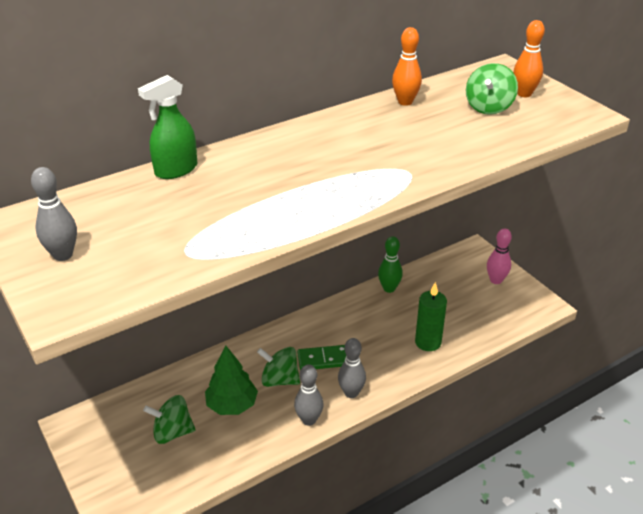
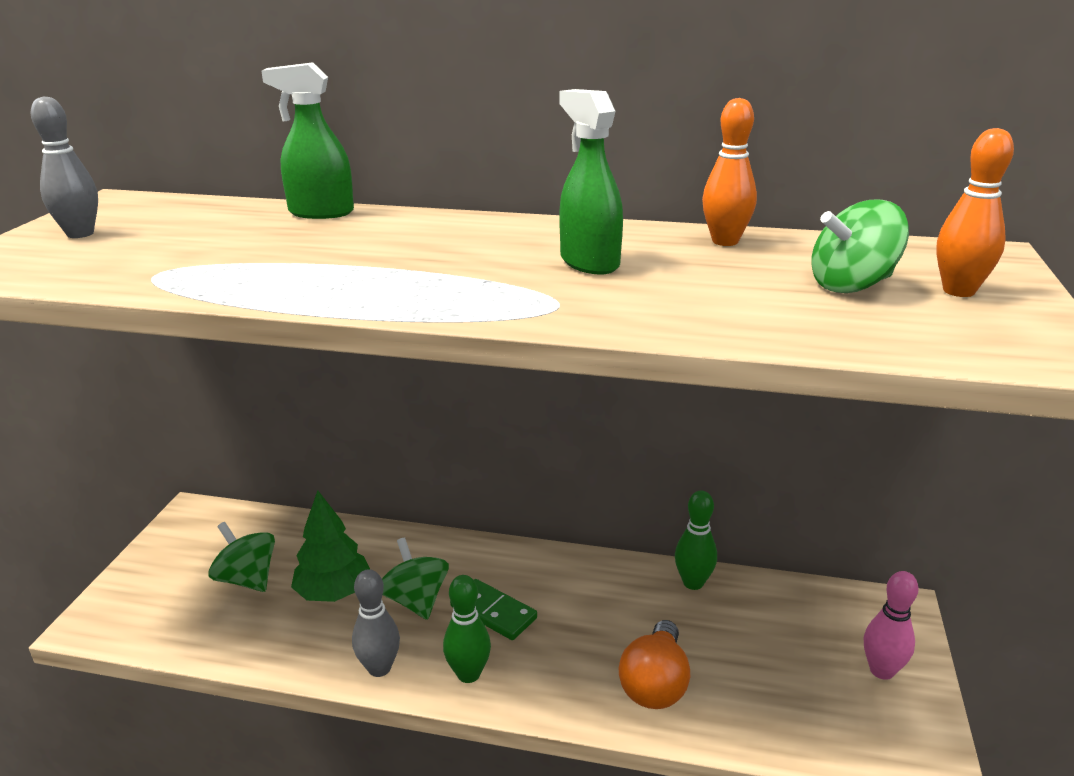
camera: 45 degrees right, 10 degrees down
(351, 393) = (468, 674): grey bowling pin -> green bowling pin
(376, 141) = (589, 262): none -> green spray bottle
(428, 342) = (655, 684): green candle -> orange light bulb

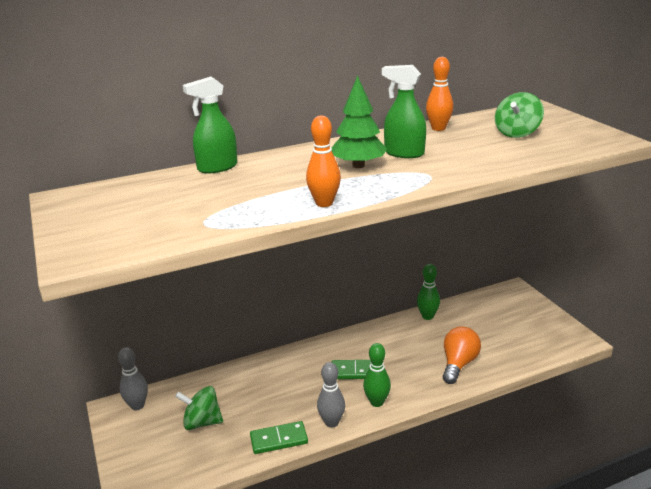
camera: 35 degrees left, 0 degrees up
(80, 234) = (96, 220): grey bowling pin -> grey bowling pin (137, 406)
(294, 652) = (279, 439): none -> green domino
(334, 592) = (262, 403): green tree -> green tree (358, 165)
(416, 600) = (310, 385): green spinning top -> none
(655, 684) = (458, 364): orange light bulb -> orange light bulb turned 135 degrees counterclockwise
(881, 670) = (532, 316): pink bowling pin -> none
(958, 291) = (553, 125): orange bowling pin -> orange bowling pin (324, 203)

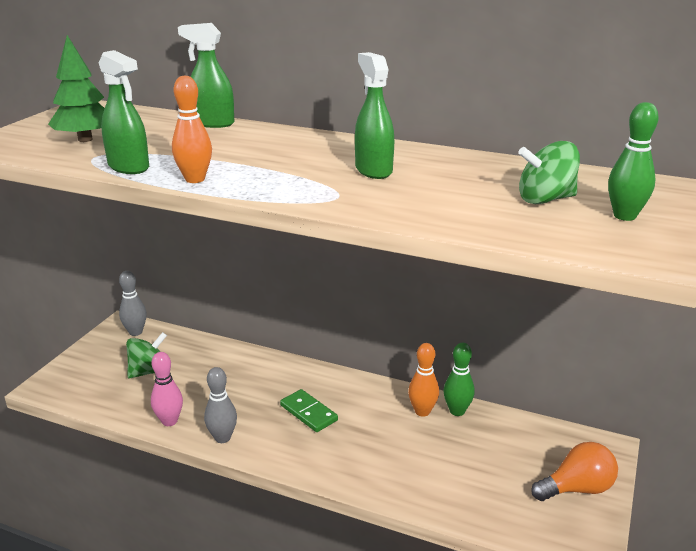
camera: 45 degrees right, 0 degrees up
(202, 422) = (149, 371): green spinning top -> green spinning top turned 90 degrees clockwise
(255, 217) = (129, 167): none -> green spray bottle
(279, 439) = (169, 421): green domino -> pink bowling pin
(358, 165) = (306, 164): green tree -> green tree (85, 139)
(376, 402) = (281, 449): green bowling pin -> green bowling pin (624, 216)
(438, 128) = (476, 163): orange bowling pin -> orange bowling pin (422, 411)
(458, 364) = (407, 473): orange light bulb -> orange light bulb (577, 489)

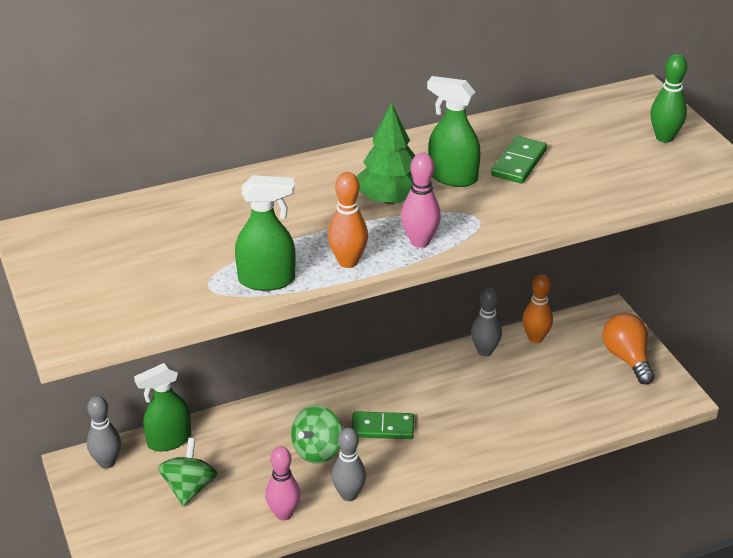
camera: 45 degrees left, 10 degrees up
(85, 139) = (150, 273): green tree -> green tree (390, 199)
(212, 123) = (218, 190): green spray bottle -> green spray bottle (169, 440)
(265, 190) = (420, 241): none -> pink bowling pin
(422, 411) = (462, 368): orange bowling pin -> orange bowling pin (535, 338)
(445, 182) = (519, 163): none -> green domino
(457, 411) = (485, 351): green bowling pin -> grey bowling pin
(545, 199) = (602, 146): green spinning top -> green spinning top (317, 450)
(577, 489) = (627, 358): orange light bulb -> orange light bulb turned 45 degrees counterclockwise

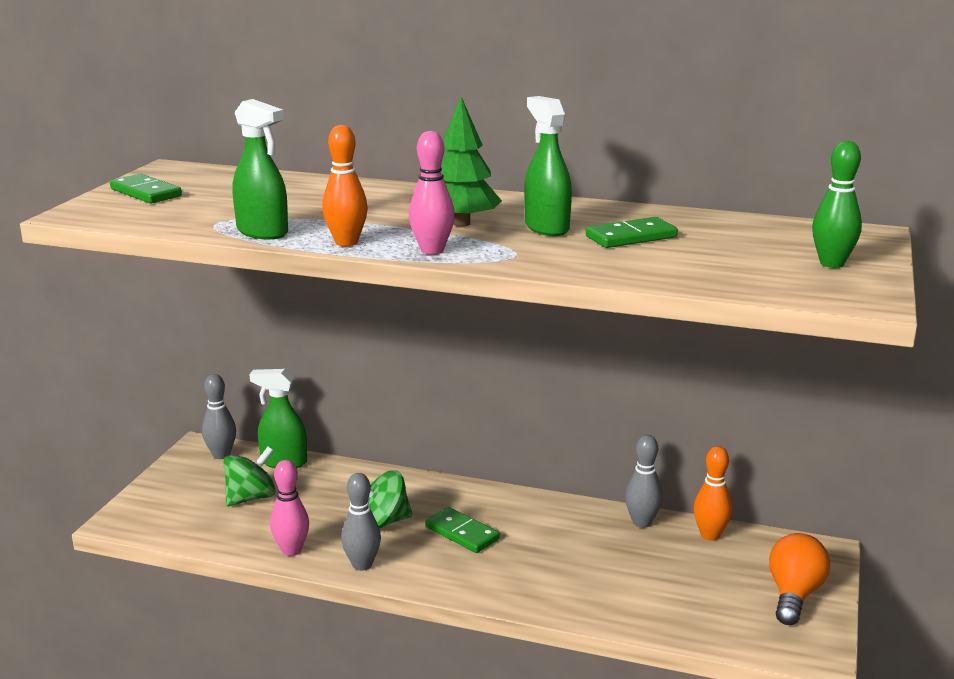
camera: 40 degrees right, 15 degrees down
(77, 276) = (145, 193): none -> green domino

